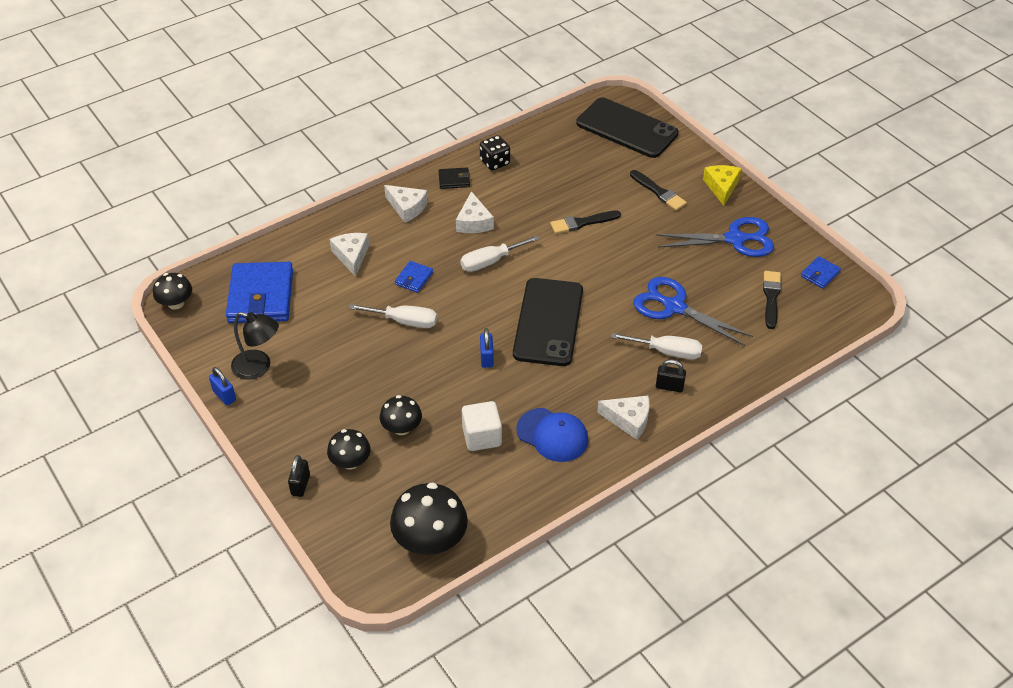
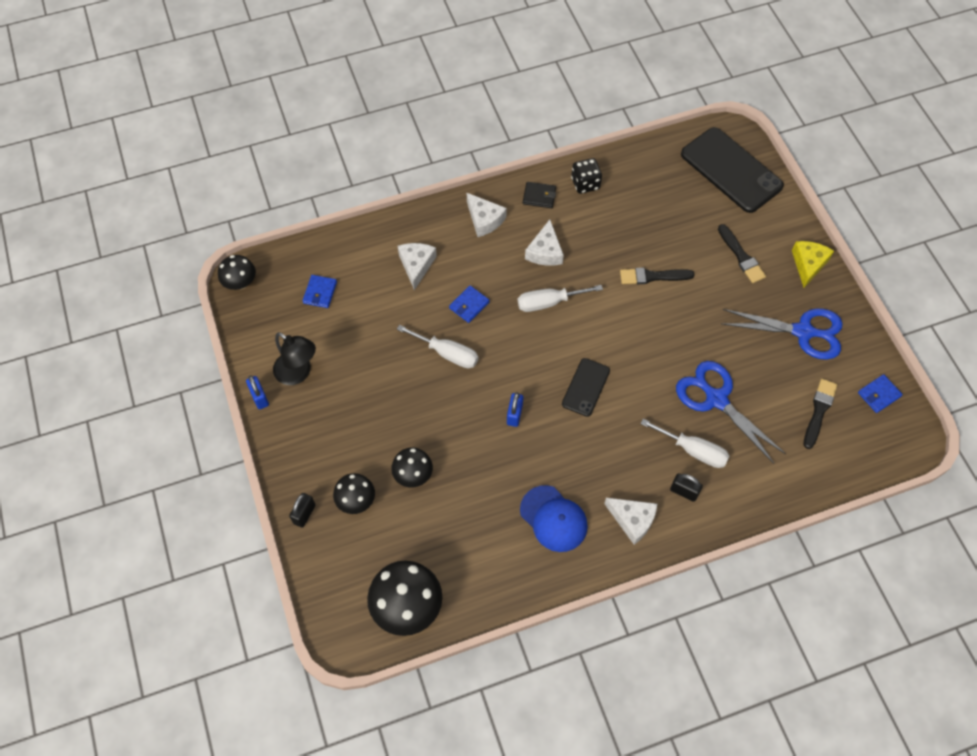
camera: 15 degrees right, 15 degrees up
(261, 296) = (320, 293): blue wallet -> blue wallet, size x0.45
(482, 436) = (485, 503): white cube -> none
(548, 322) = (586, 387): black phone -> black phone, size x0.54

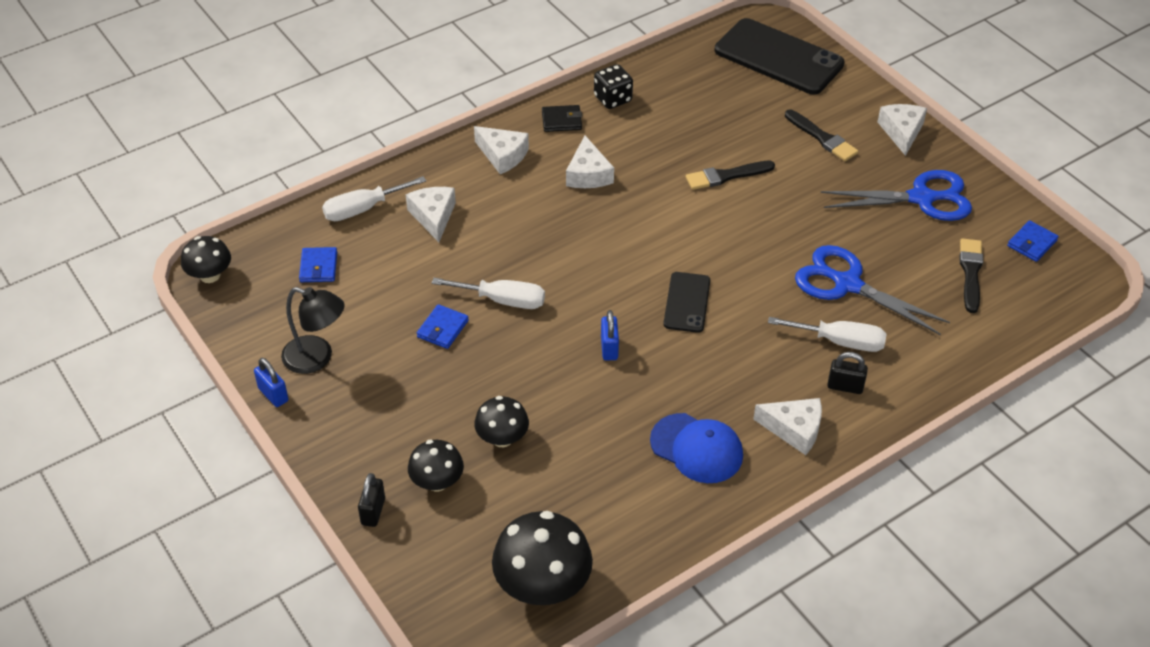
camera: 15 degrees left, 15 degrees down
(469, 305) = (513, 245): blue wallet -> blue wallet (443, 329)
(548, 302) = (610, 225): white screwdriver -> white screwdriver (363, 209)
(808, 264) = (902, 132): yellow cheese -> white cheese

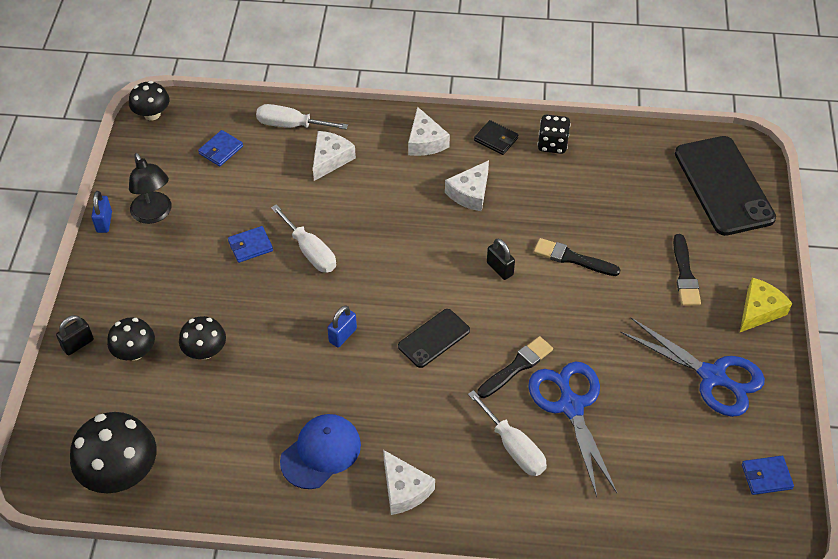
camera: 40 degrees right, 5 degrees up
(697, 448) = (321, 452): blue cap -> blue cap turned 120 degrees counterclockwise
(845, 386) = (478, 484): black padlock -> black padlock (500, 269)
(902, 132) = (759, 310): white cheese -> yellow cheese
(970, 272) = (683, 465): black brush -> black brush (517, 366)

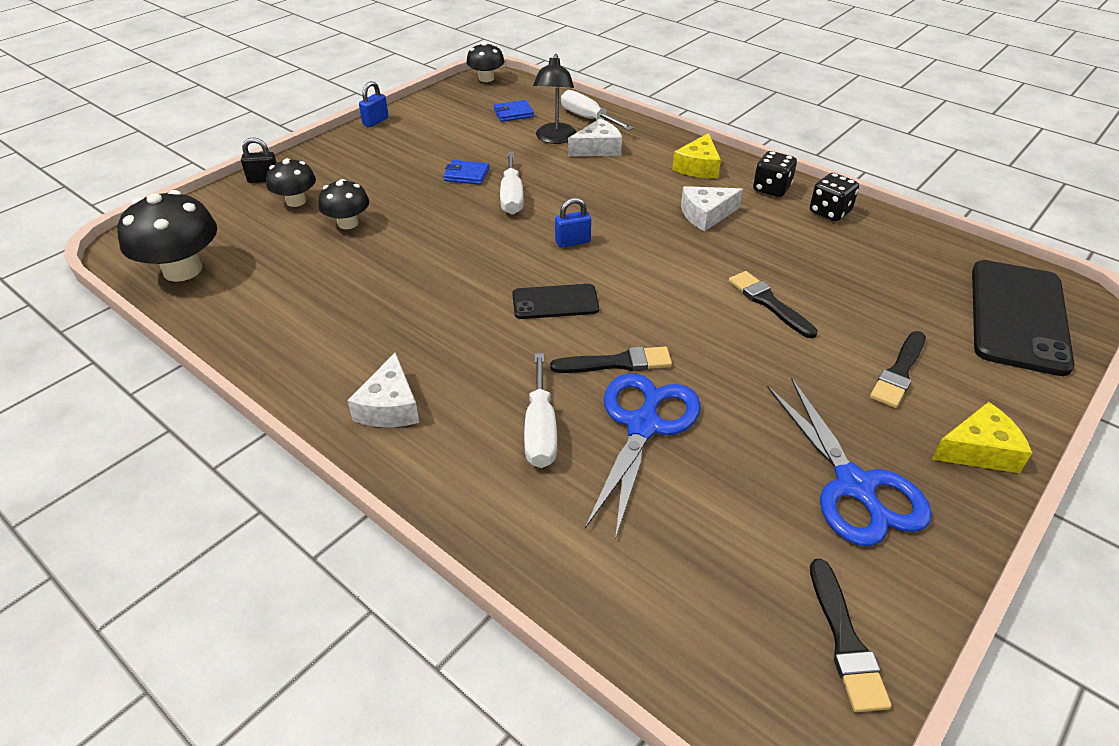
camera: 35 degrees right, 10 degrees down
(154, 214) = (417, 130): black lamp -> black lamp (555, 139)
(321, 452) = (351, 337): blue cap -> none
(342, 335) = (473, 263): blue padlock -> blue padlock (572, 242)
(425, 141) = (698, 167): white cheese -> yellow cheese
(496, 139) = (771, 189): black wallet -> black dice
(500, 269) = (679, 279): black padlock -> none
(766, 477) = (845, 640): blue wallet -> black brush

